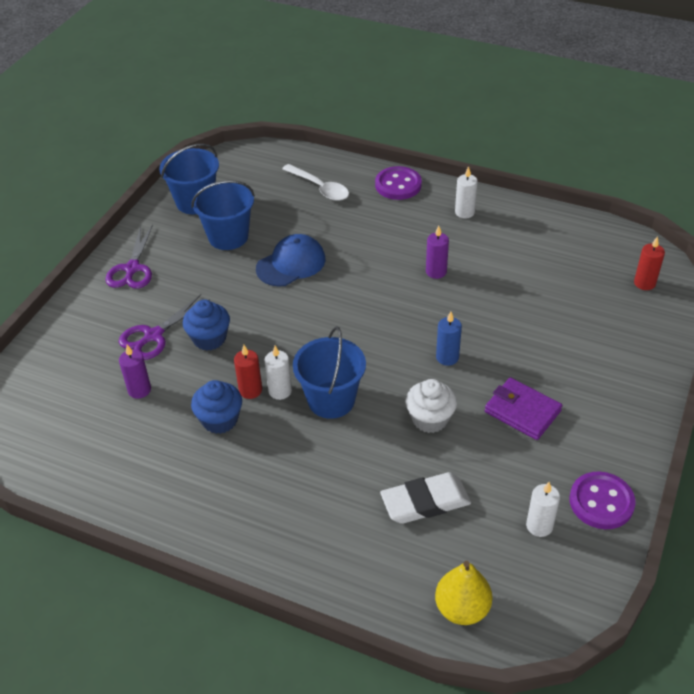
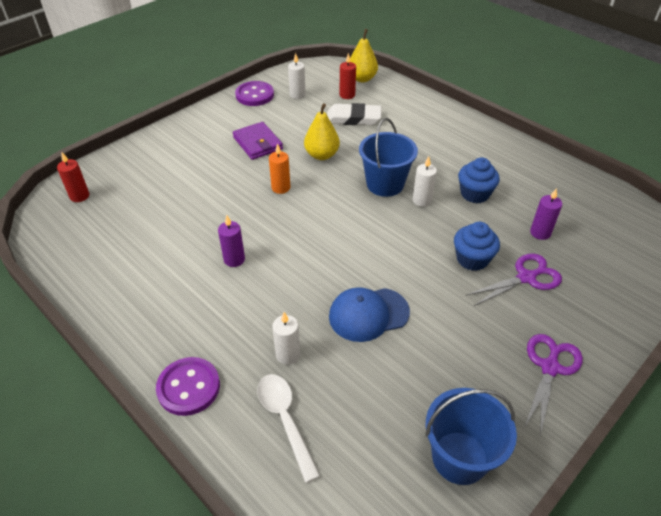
camera: 160 degrees left, 0 degrees up
(228, 237) = (427, 377): blue bucket -> none
(250, 390) = (445, 207): red candle -> red candle (347, 95)
(430, 419) = (322, 155): white cupcake -> yellow pear
(447, 357) = (281, 188): blue candle -> orange candle
(464, 212) = (151, 318): white candle -> white candle (288, 355)

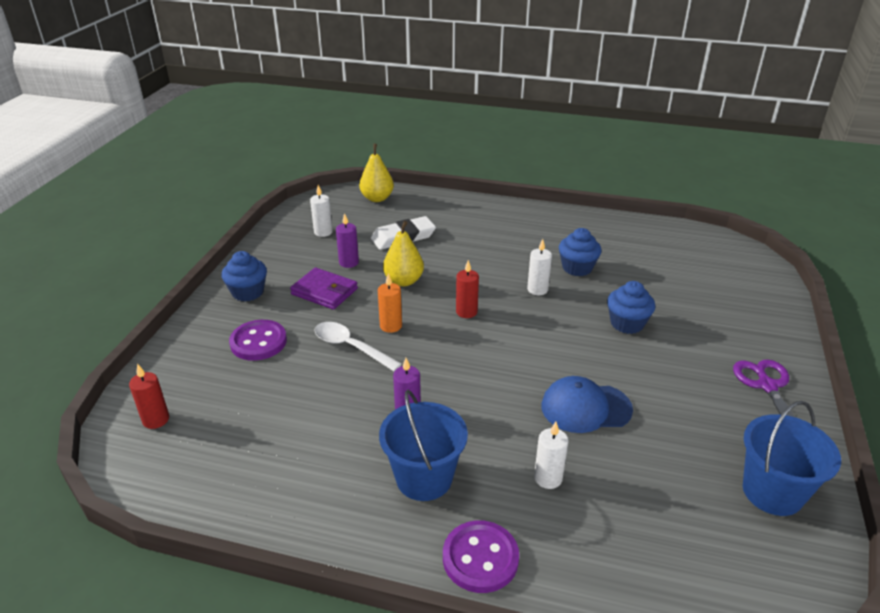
camera: 30 degrees left, 10 degrees down
(206, 125) = (248, 292): none -> blue cupcake
(254, 95) = (275, 246): purple button -> purple button (258, 342)
(285, 420) = (603, 539): white spoon -> white spoon (351, 347)
(347, 95) = (376, 217): red candle -> red candle (466, 312)
(368, 314) = (585, 408): blue cap -> blue cap turned 45 degrees clockwise
(385, 184) = (490, 287): blue bucket -> blue bucket (424, 478)
(526, 278) = (683, 321): purple scissors -> none
(540, 233) = (659, 281): purple candle -> purple candle (349, 262)

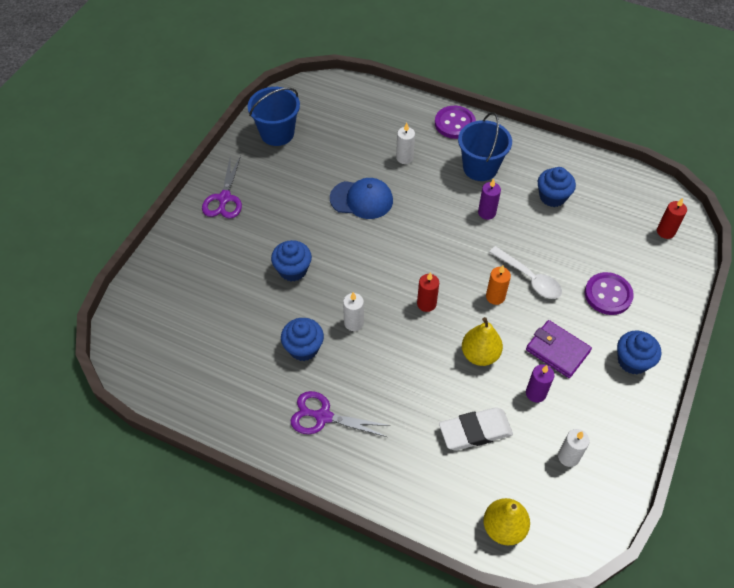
camera: 170 degrees left, 20 degrees up
(311, 447) = (552, 197): none -> blue cupcake
(536, 232) = (323, 416): none -> purple scissors

